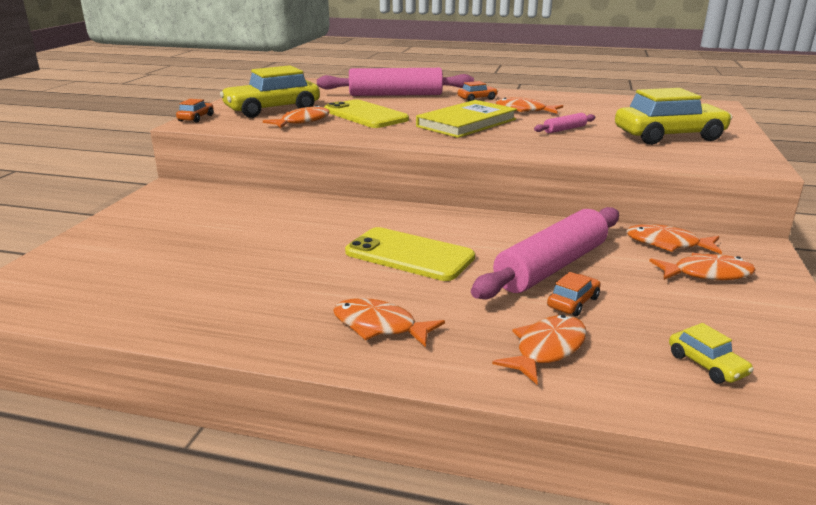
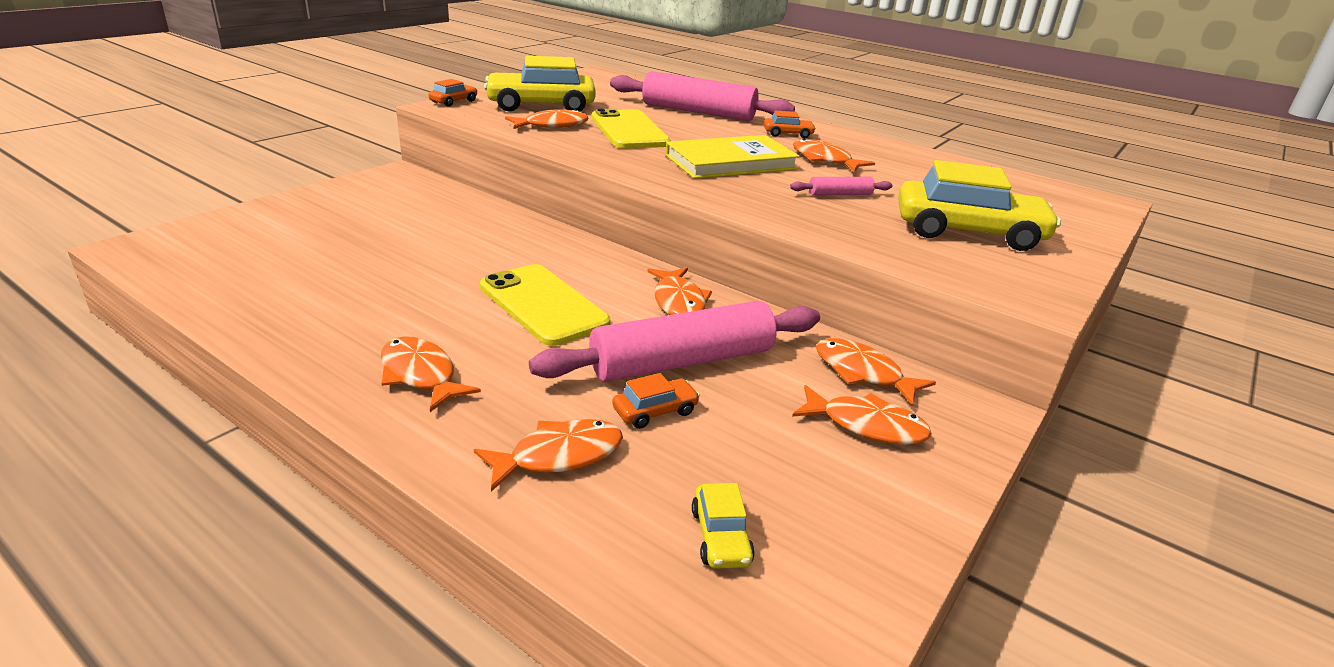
camera: 20 degrees right, 5 degrees up
(501, 229) = (678, 302): none -> orange fish

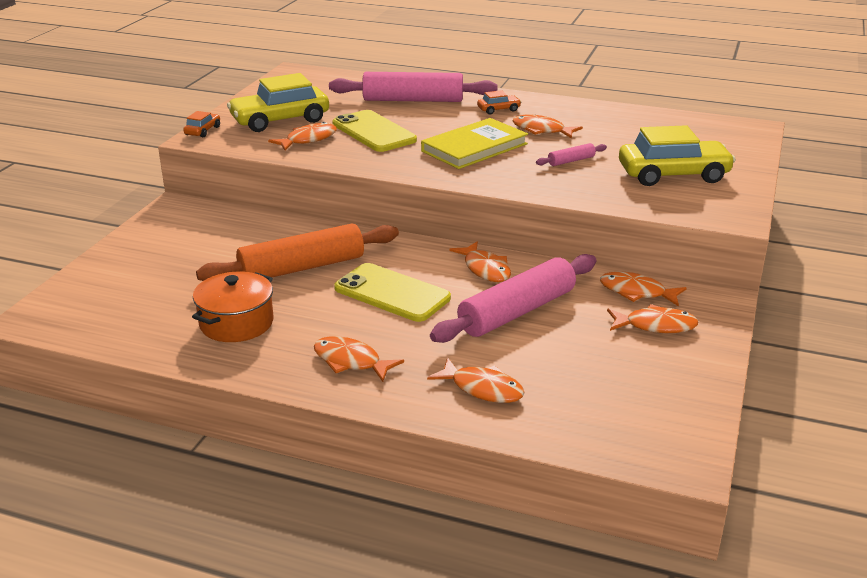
camera: 15 degrees left, 0 degrees up
(335, 298) = (236, 323): none -> orange pot
(466, 256) = (302, 268): none -> orange rolling pin
(559, 456) = (482, 389): orange fish -> orange fish turned 75 degrees clockwise
(655, 411) = (521, 348): orange car -> none
(720, 536) = (607, 408): yellow car -> none

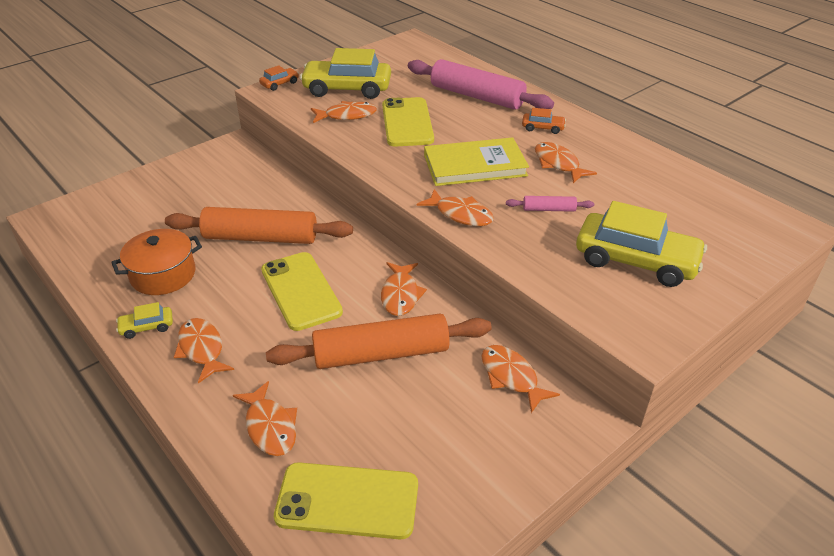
camera: 30 degrees right, 10 degrees up
(273, 364) = (147, 327): none -> yellow car
(517, 311) = (381, 353): pink rolling pin -> orange rolling pin
(603, 408) = (347, 500): none -> yellow phone
(655, 326) = (490, 425): orange fish -> orange fish (460, 214)

